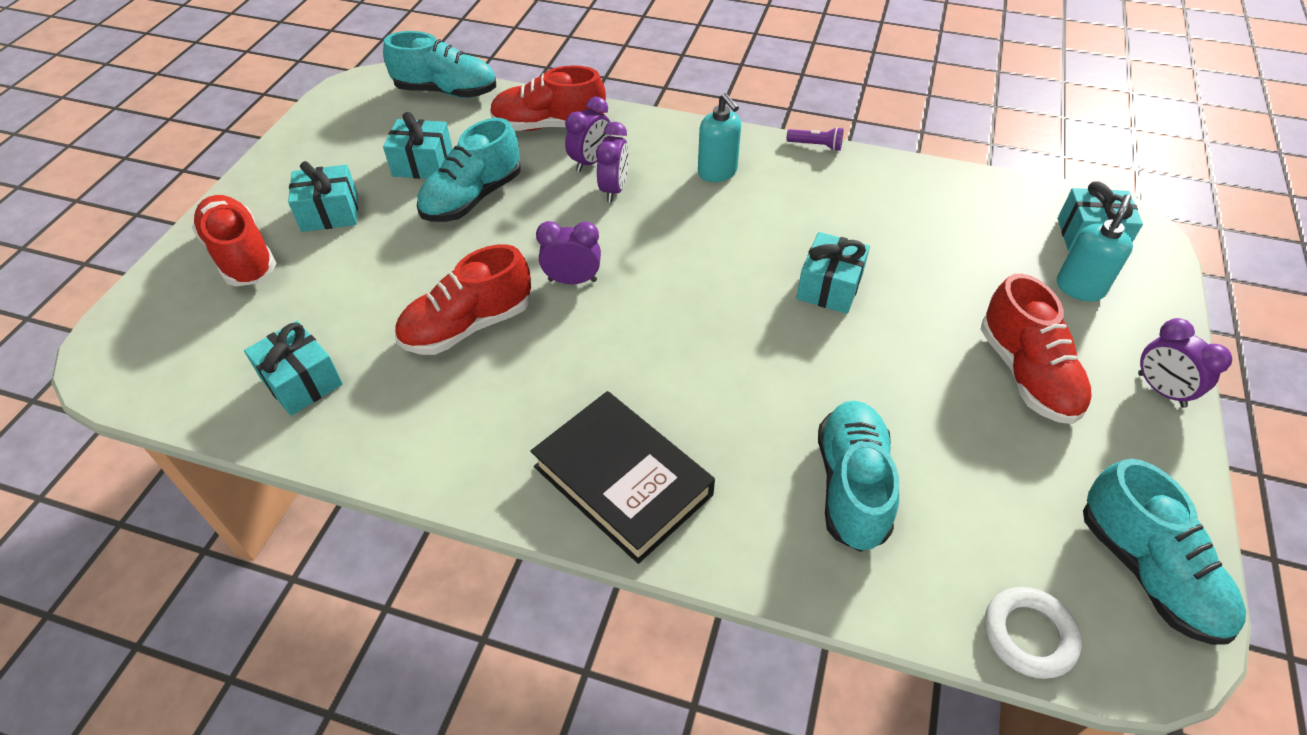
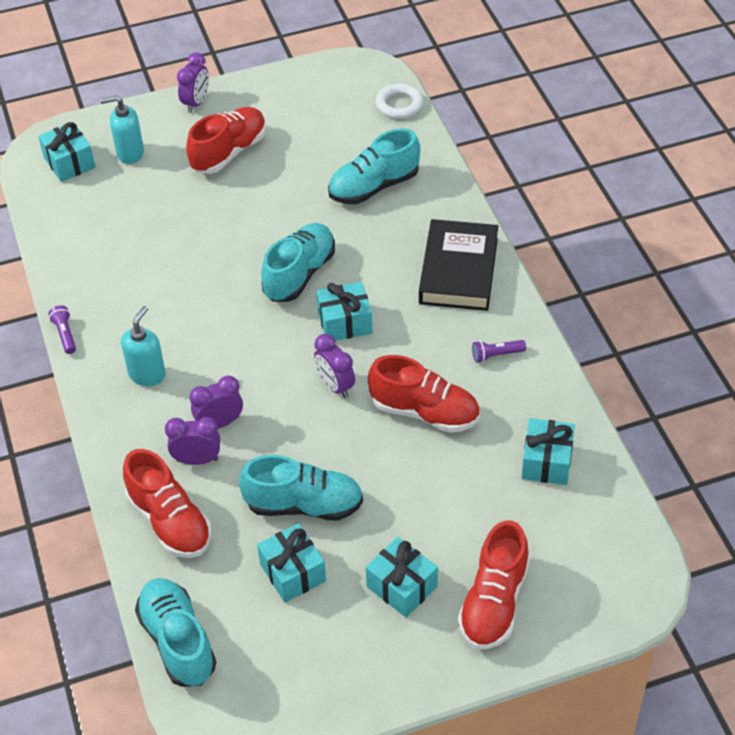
camera: 125 degrees left, 0 degrees up
(466, 431) = (496, 355): none -> purple flashlight
(829, 287) = (226, 258): turquoise gift -> turquoise gift (345, 322)
(1148, 571) = (327, 80): turquoise shoe -> turquoise shoe (299, 274)

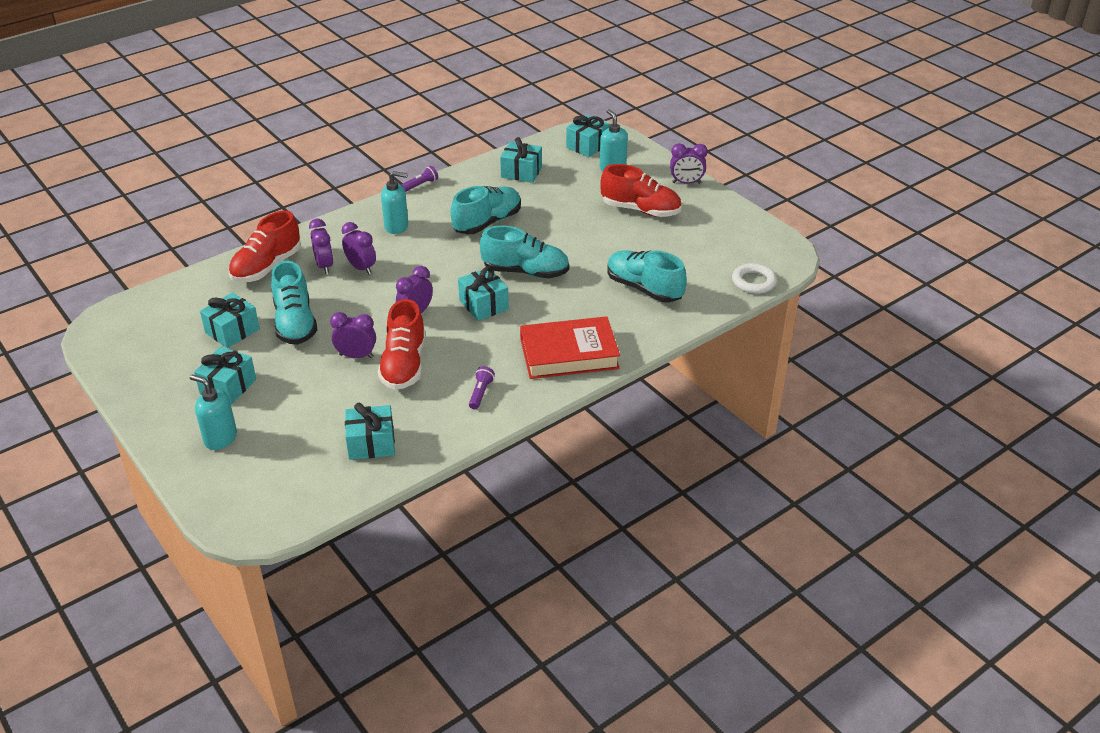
camera: 70 degrees right, 10 degrees down
(92, 234) = (521, 172): none -> turquoise gift
(178, 641) = (166, 293): turquoise shoe -> turquoise shoe (487, 222)
(392, 453) = (356, 356): none -> purple clock
(458, 271) = (569, 354): black book -> red book
(494, 602) = (220, 438): red shoe -> turquoise soap dispenser
(496, 355) = (480, 393): purple flashlight -> purple flashlight turned 45 degrees clockwise

